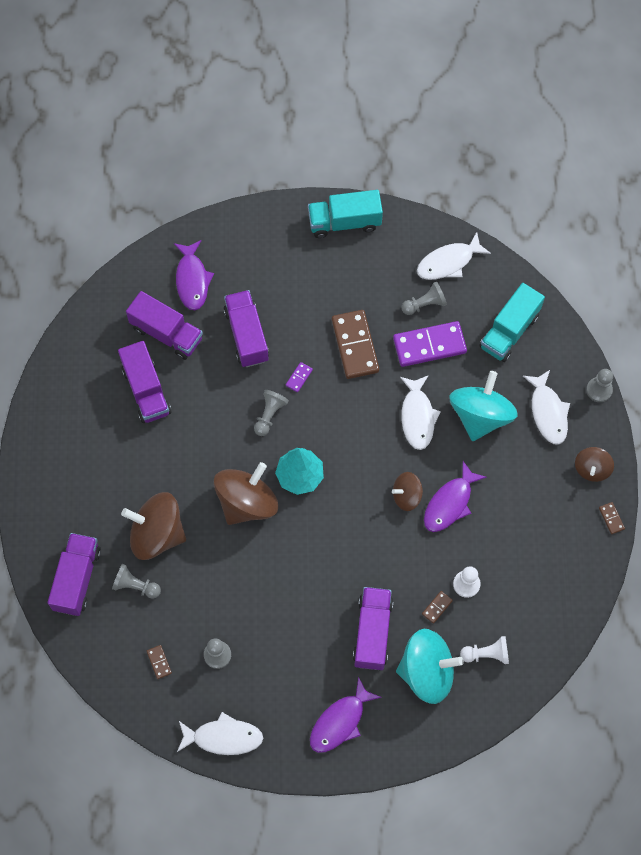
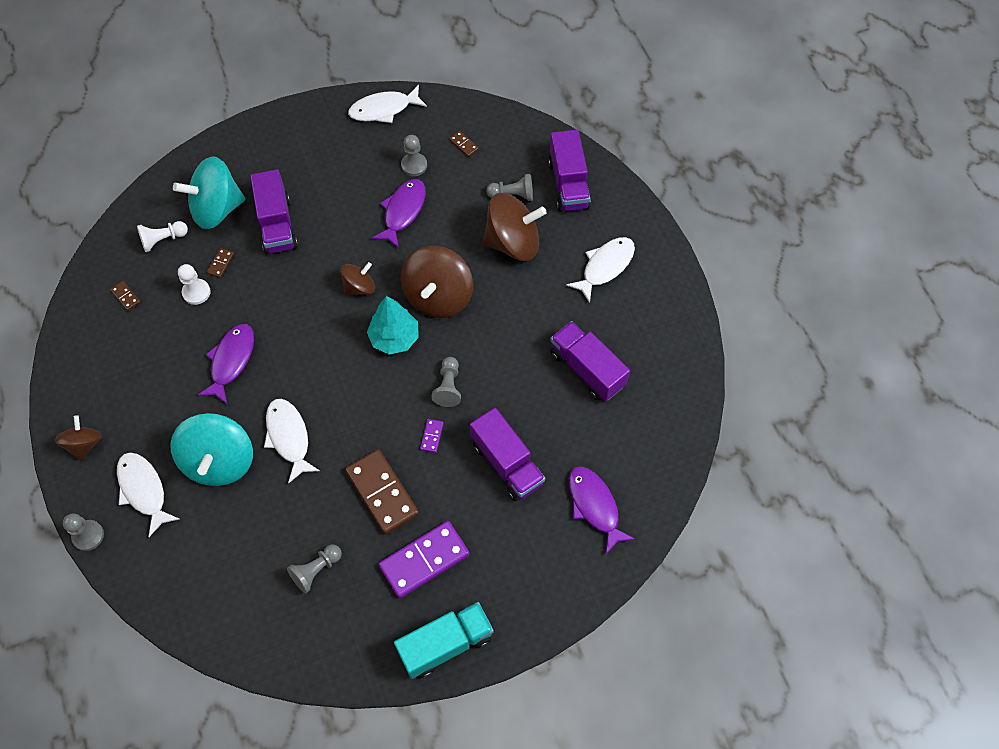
camera: 160 degrees right, 5 degrees down
(167, 333) = (594, 436): purple truck -> none
(340, 721) = (285, 149): purple fish -> purple fish (403, 211)
(406, 496) = (278, 354): brown spinning top -> brown spinning top (359, 287)
(429, 345) = (297, 522): purple domino -> purple domino (424, 560)
(448, 262) = (301, 635): white fish -> white fish (605, 267)
(509, 331) = (207, 571): turquoise truck -> none
(611, 518) = (56, 400): brown domino -> brown domino (126, 296)

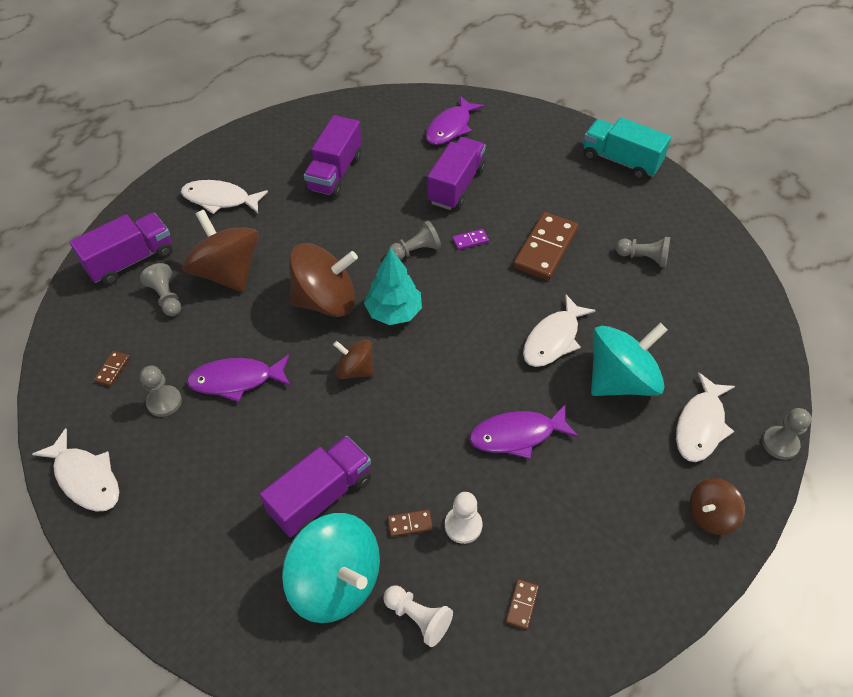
camera: 120 degrees left, 10 degrees down
(424, 560) = (574, 198): purple domino -> none

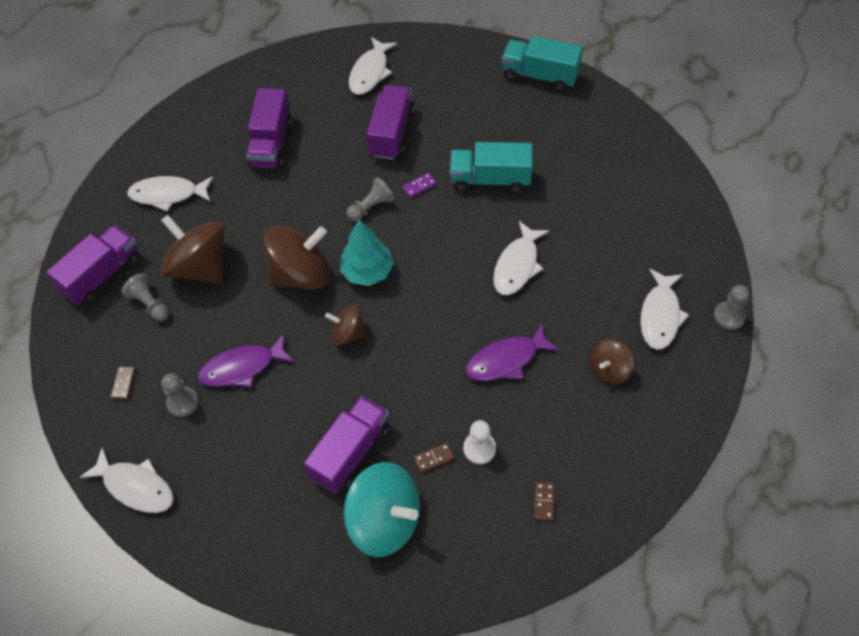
camera: 10 degrees left, 5 degrees up
(418, 617) = (461, 533): white pawn -> none
(450, 127) = (370, 72): purple fish -> white fish
(545, 249) = (490, 179): brown domino -> turquoise truck
(620, 380) = (584, 290): turquoise spinning top -> none
(643, 258) = (580, 170): grey pawn -> none
(710, 515) = (682, 391): brown spinning top -> brown spinning top (609, 370)

